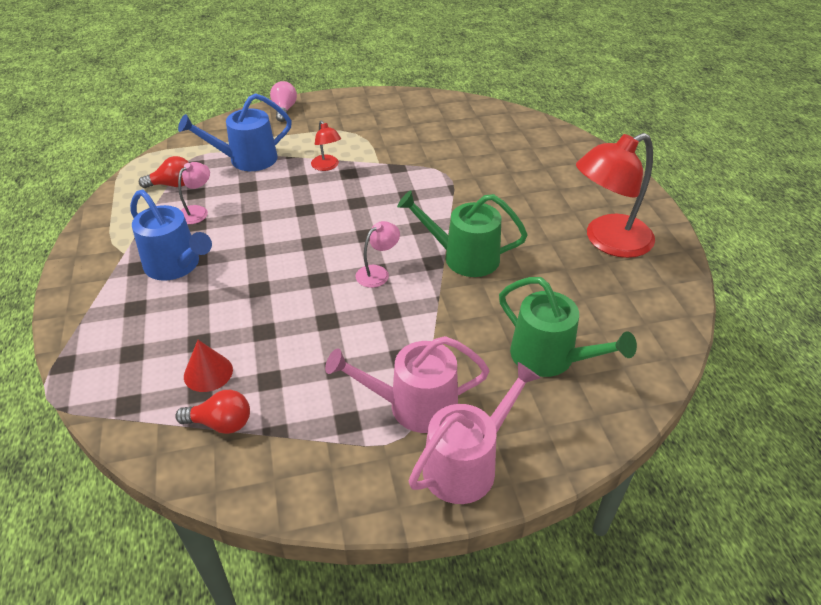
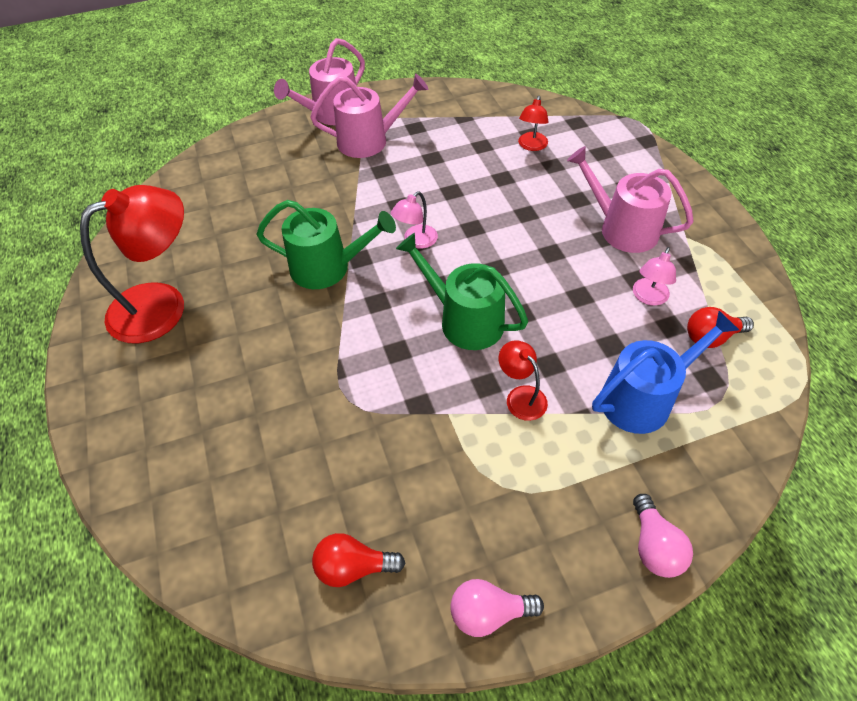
camera: 175 degrees right, 10 degrees up
(176, 265) = (622, 228): blue watering can -> pink watering can
(208, 373) = (531, 146): red cone -> red lamp
(221, 423) = (503, 119): red light bulb -> red light bulb (353, 567)
(377, 99) = (489, 612): none -> pink light bulb
(549, 357) = (260, 181): green watering can -> green watering can (464, 320)

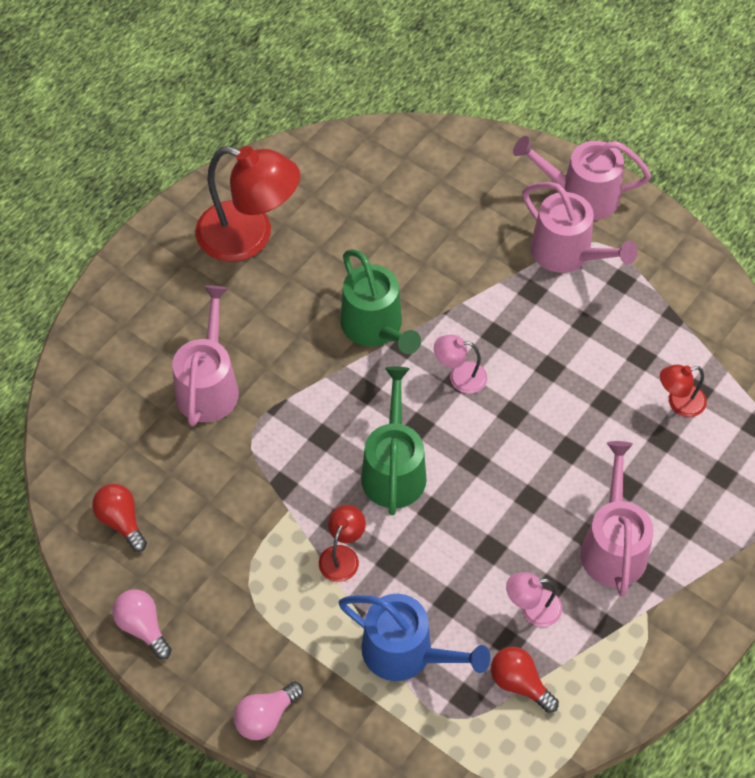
camera: 55 degrees right, 5 degrees up
(274, 410) = (209, 386): none -> pink watering can

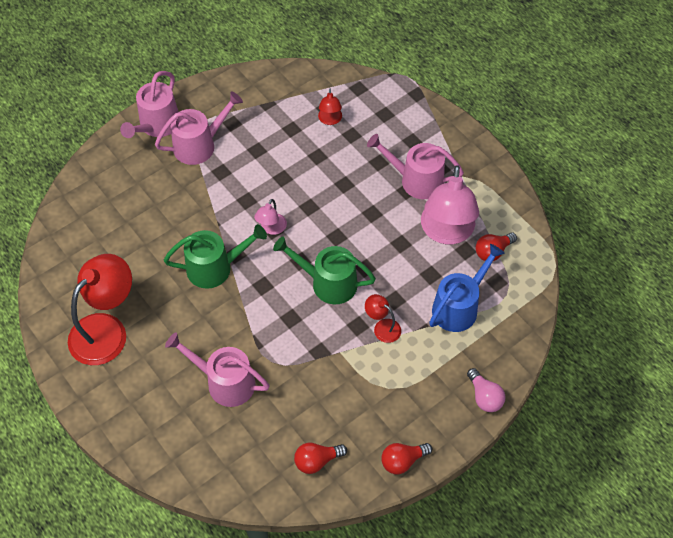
camera: 75 degrees left, 0 degrees up
(143, 627) = (402, 461): pink light bulb -> red light bulb
(532, 609) = (446, 232): pink lamp -> pink lamp, size x2.13

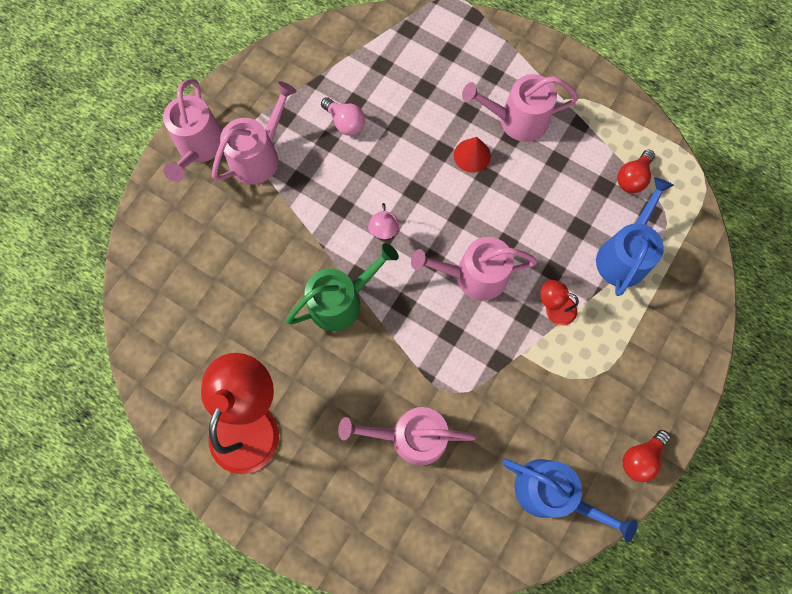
camera: 20 degrees left, 15 degrees up
(317, 461) = (550, 492): red light bulb -> blue watering can
(328, 283) = (474, 275): green watering can -> pink watering can
(330, 120) = (393, 77): red lamp -> none
(367, 195) = (472, 155): none -> red cone
(446, 232) = (575, 172): pink lamp -> none
(484, 397) = (693, 351): pink light bulb -> pink light bulb (345, 123)

